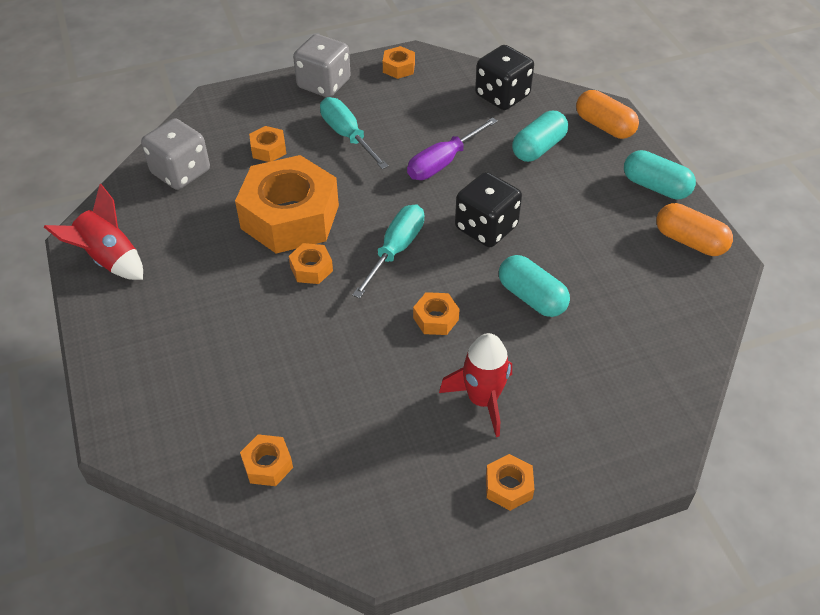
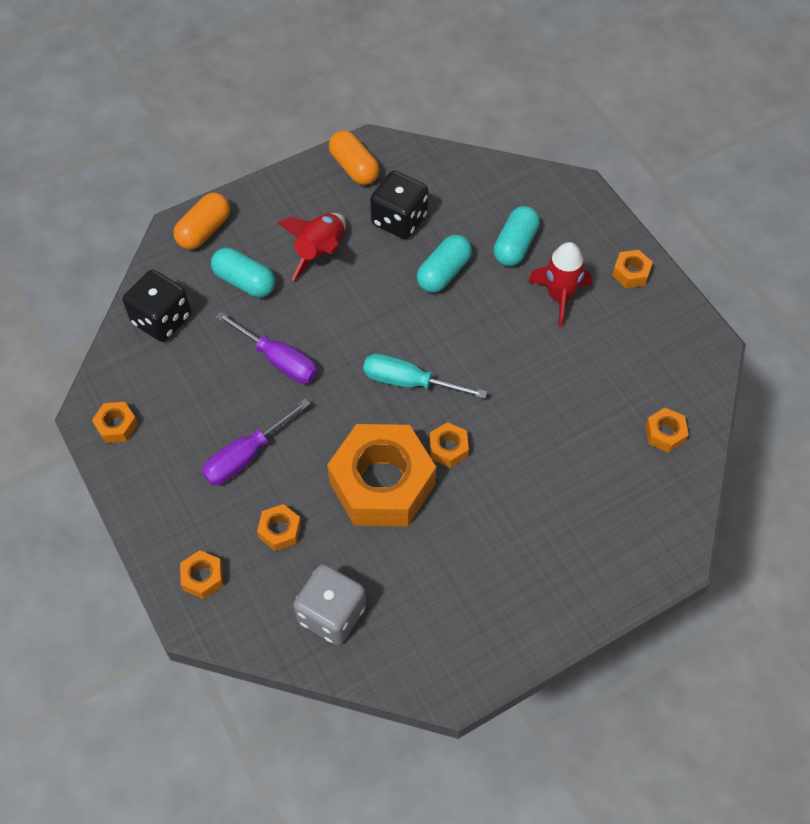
camera: 100 degrees left, 10 degrees up
(109, 259) = (477, 643): red rocket -> red rocket (320, 252)
(324, 84) = (154, 499): grey dice -> none
(347, 135) = (245, 456): turquoise screwdriver -> purple screwdriver
(435, 318) = (484, 339): orange nut -> orange nut (203, 577)
(486, 227) = (365, 314): black dice -> black dice (399, 220)
(655, 187) = (288, 190): turquoise capsule -> turquoise capsule (515, 245)
(689, 241) = (354, 168): orange capsule -> orange capsule turned 60 degrees counterclockwise

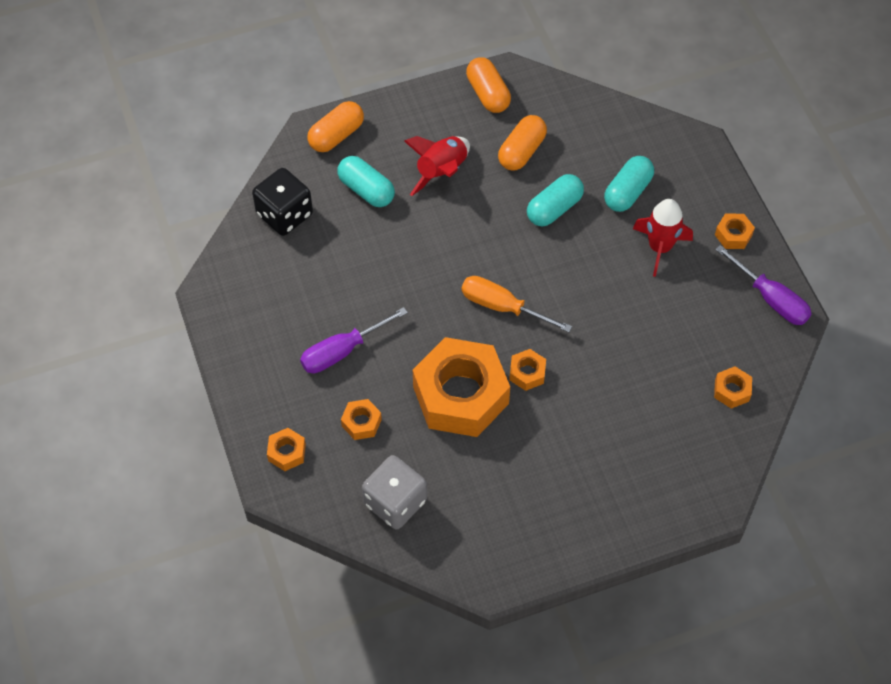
camera: 10 degrees right, 0 degrees up
(117, 426) = (230, 306): orange nut -> none
(279, 360) = (386, 269): purple screwdriver -> purple screwdriver (771, 299)
(399, 220) = (521, 151): black dice -> orange capsule
(408, 382) = (501, 306): turquoise screwdriver -> orange screwdriver

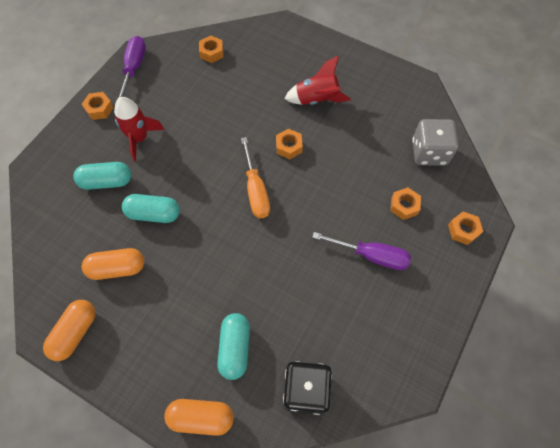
camera: 130 degrees left, 5 degrees up
(441, 172) = (177, 308): red rocket -> red rocket (317, 99)
(460, 395) = (335, 169): orange nut -> none

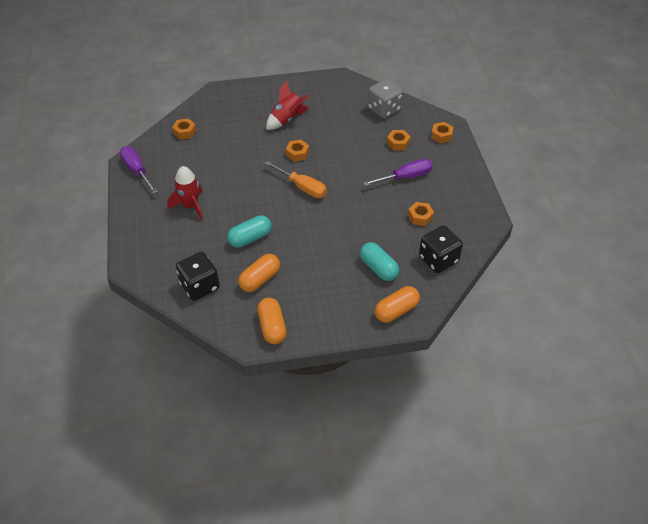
camera: 40 degrees left, 15 degrees down
(63, 233) = (200, 286): none -> black dice
(99, 109) = (139, 207): orange nut -> orange nut (420, 217)
(106, 181) = (196, 242): turquoise capsule -> none

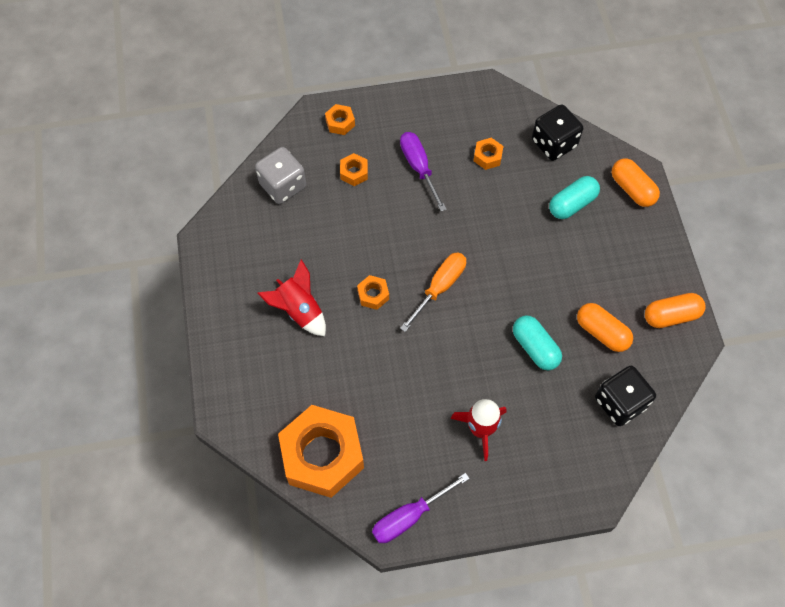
camera: 90 degrees left, 15 degrees up
(185, 132) = (322, 455): orange nut -> orange nut, size x2.43

